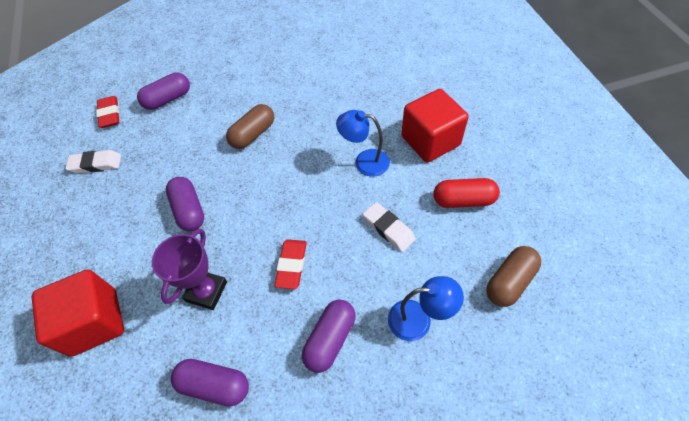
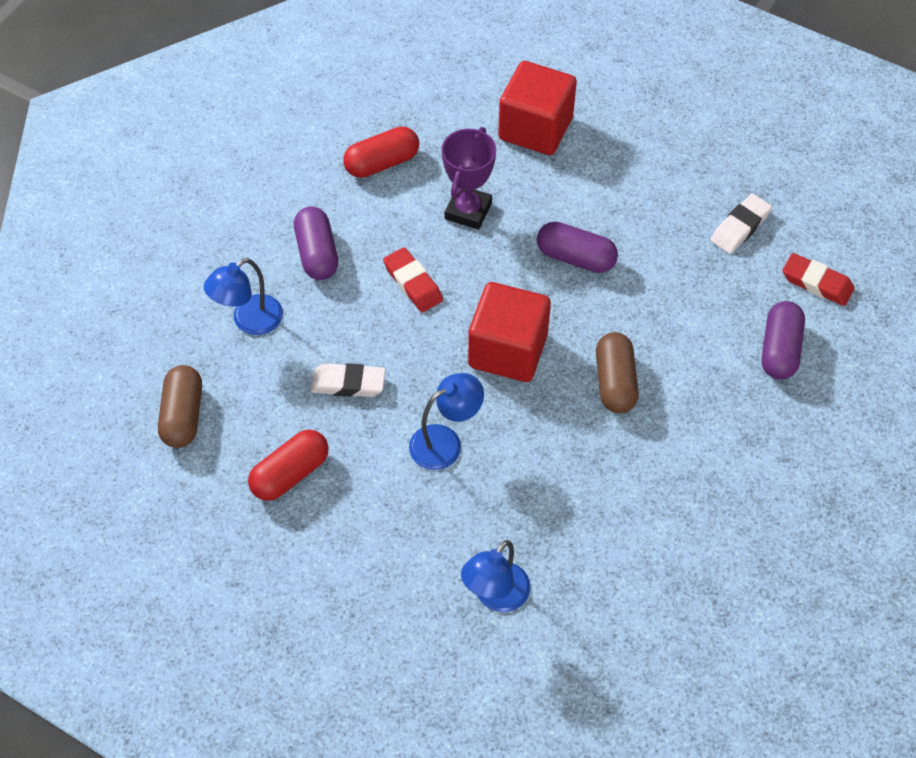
camera: 135 degrees right, 0 degrees up
(206, 291) = (468, 211): purple trophy -> purple trophy turned 45 degrees clockwise
(214, 385) = (382, 163): purple capsule -> red capsule
(405, 87) = (495, 597): none -> blue lamp
(430, 141) = (389, 529): red cube -> red cube (508, 350)

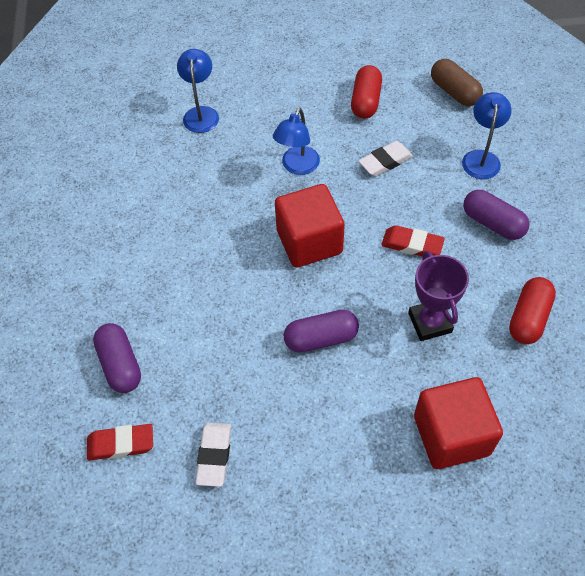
camera: 145 degrees right, 0 degrees up
(615, 382) = (222, 266): brown capsule -> none

